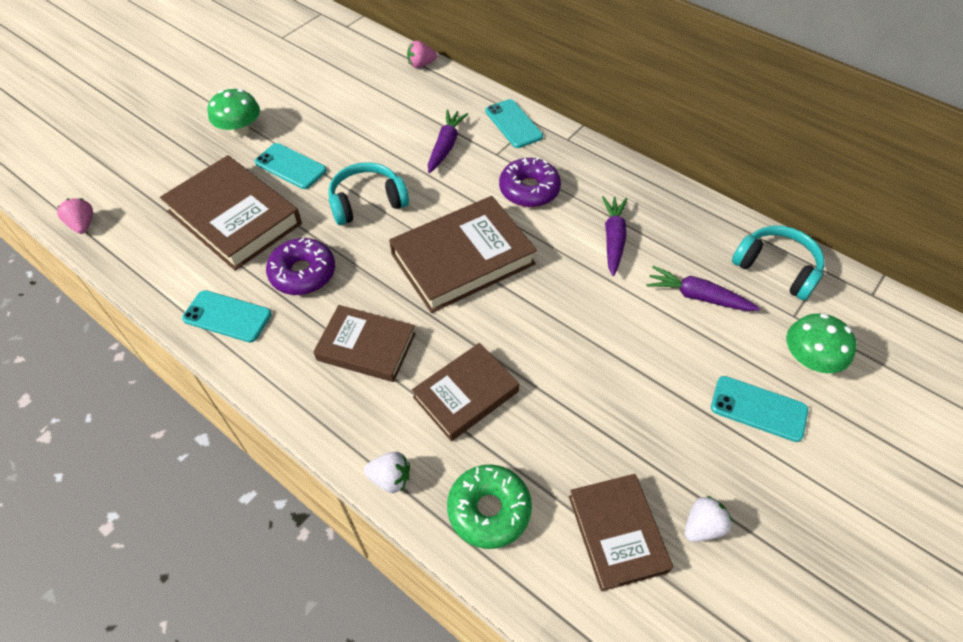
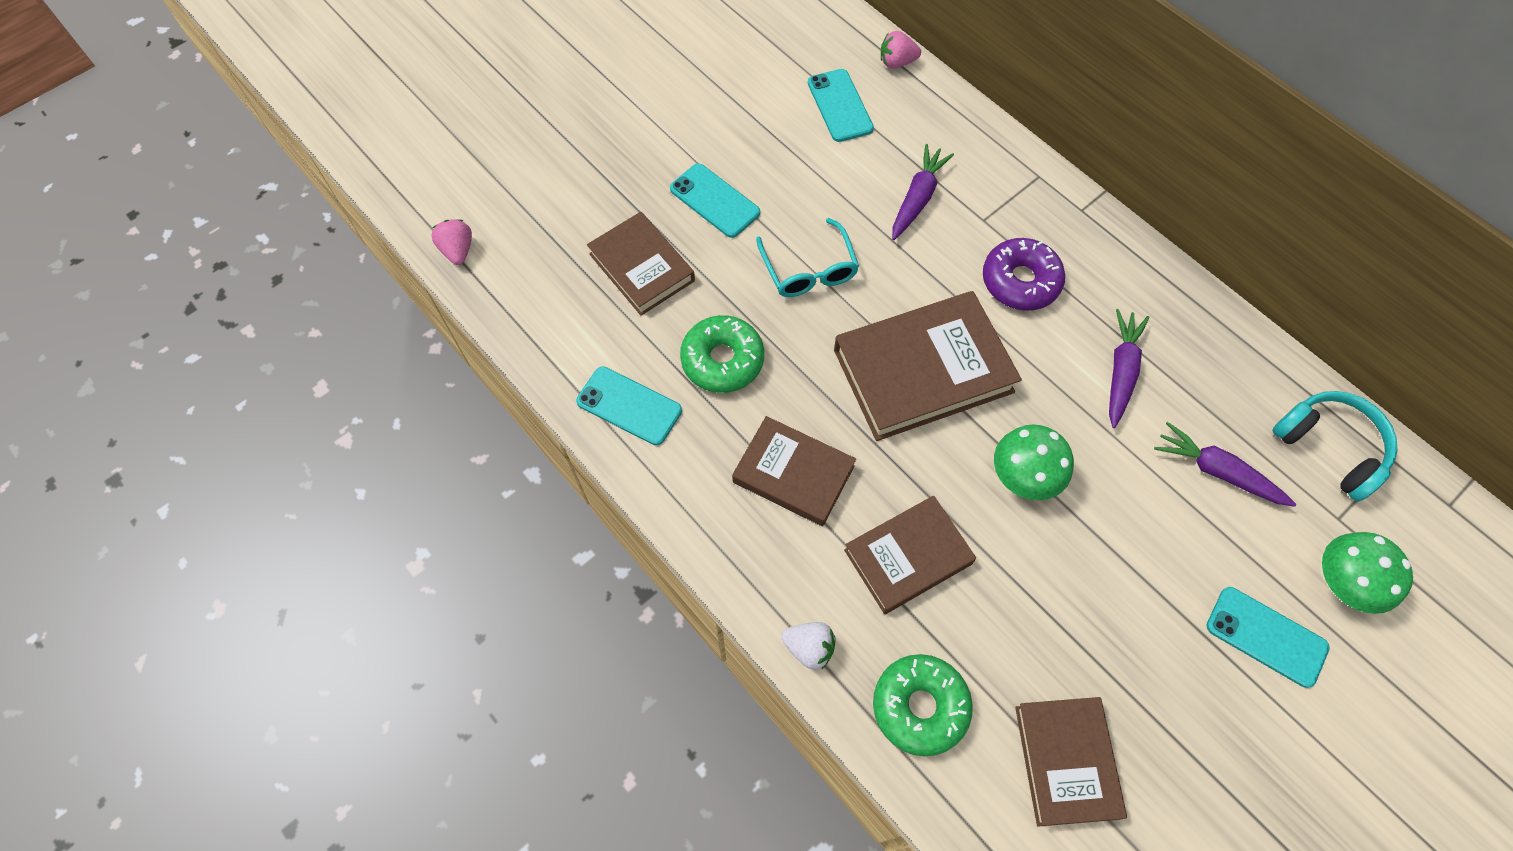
camera: 10 degrees right, 10 degrees up
(234, 218) = (642, 267): brown book -> brown book, size x0.64
(240, 130) = (653, 136): green mushroom -> green mushroom (1024, 475)
(303, 273) = (722, 360): purple donut -> green donut
(367, 202) = (809, 269): turquoise headphones -> turquoise glasses
(513, 124) = (1011, 175): turquoise phone -> turquoise phone (839, 106)
(702, 526) = (1168, 771): white strawberry -> none

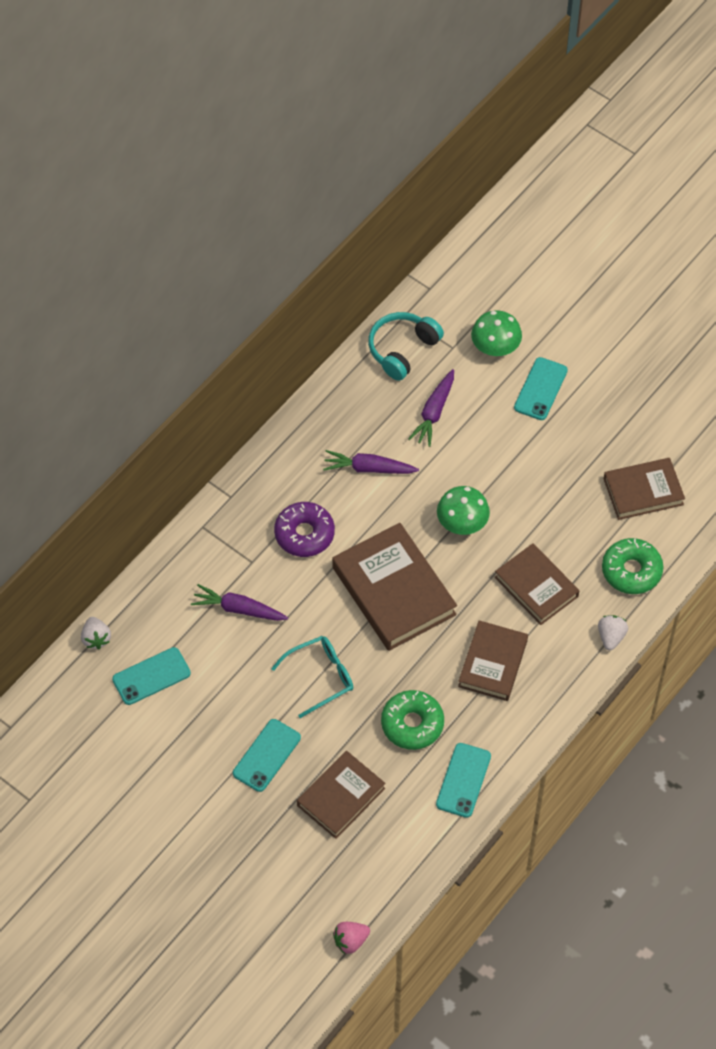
camera: 100 degrees left, 5 degrees down
(897, 62) = (96, 638): pink strawberry -> white strawberry

